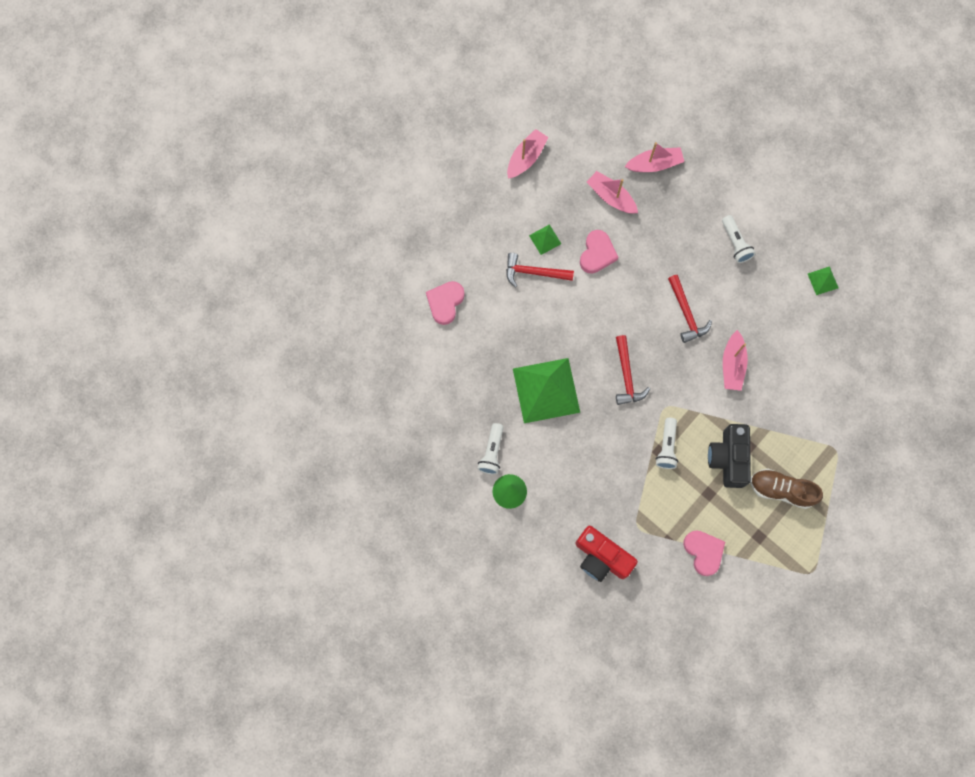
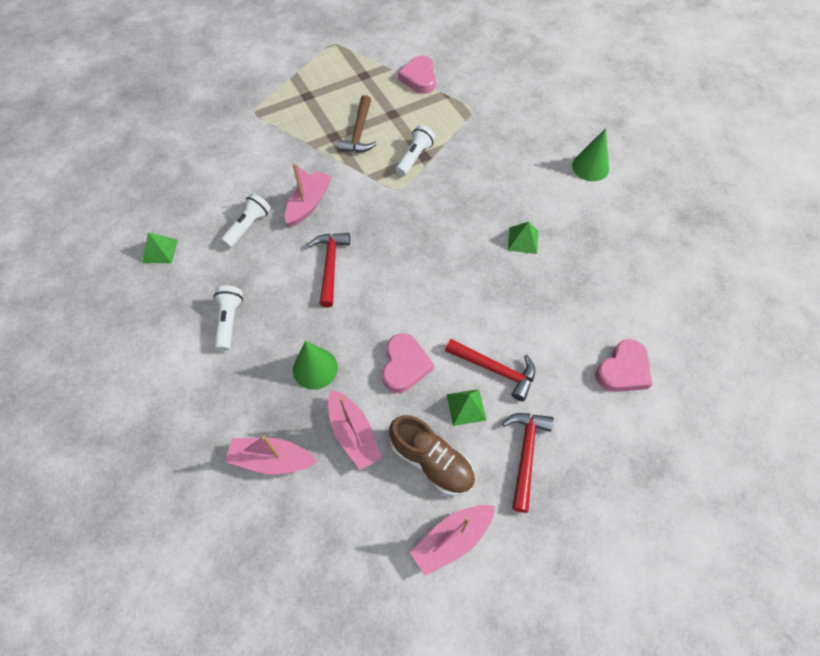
camera: 160 degrees left, 15 degrees down
(492, 452) = (600, 203): white flashlight -> white flashlight (248, 226)
(546, 390) = (523, 240): green pyramid -> green pyramid, size x0.43
(597, 254) = (405, 365): pink heart -> pink heart turned 150 degrees clockwise
(601, 557) = (515, 98): red camera -> none
(626, 376) = (427, 227): red hammer -> red hammer (525, 454)
(657, 230) = (315, 368): none -> green cone
(728, 458) = (359, 133): black camera -> brown hammer
(781, 490) = (324, 98): brown shoe -> brown shoe (431, 461)

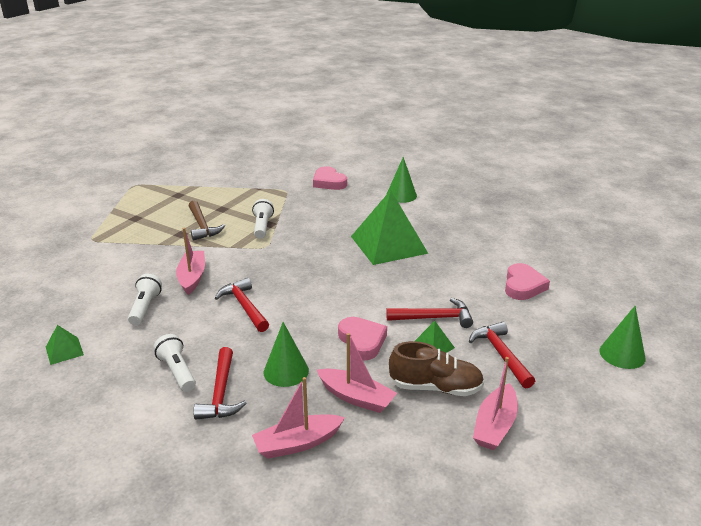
camera: 30 degrees left, 30 degrees down
(248, 366) = (221, 393): none -> red hammer
(419, 78) = (227, 185): pink heart -> pink heart (329, 182)
(523, 240) = (389, 244): green pyramid -> green pyramid, size x2.32
(655, 523) = (622, 354): none -> green cone

